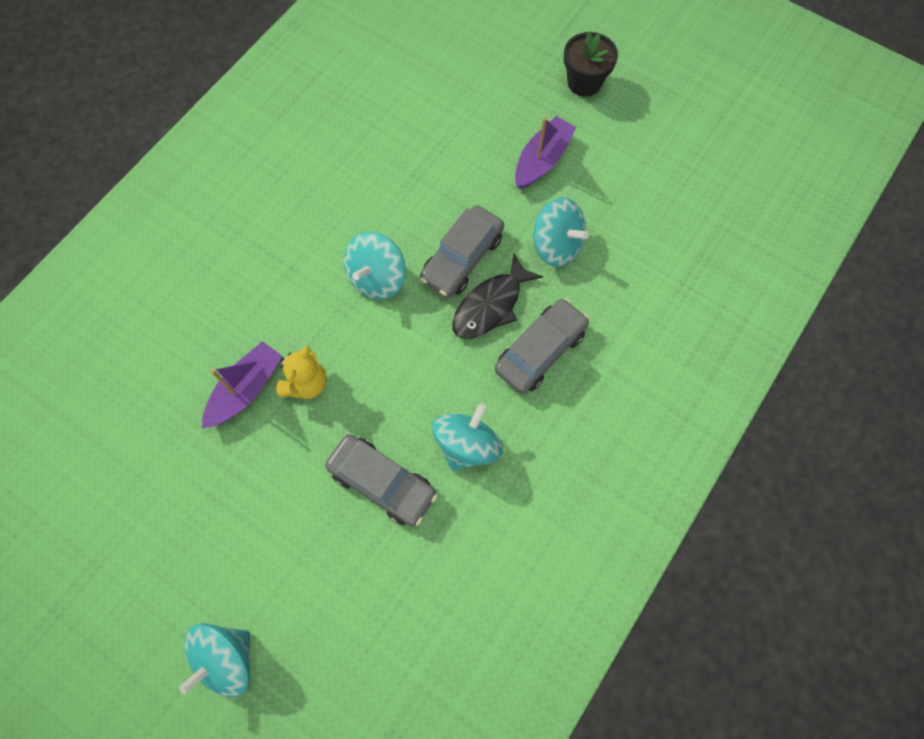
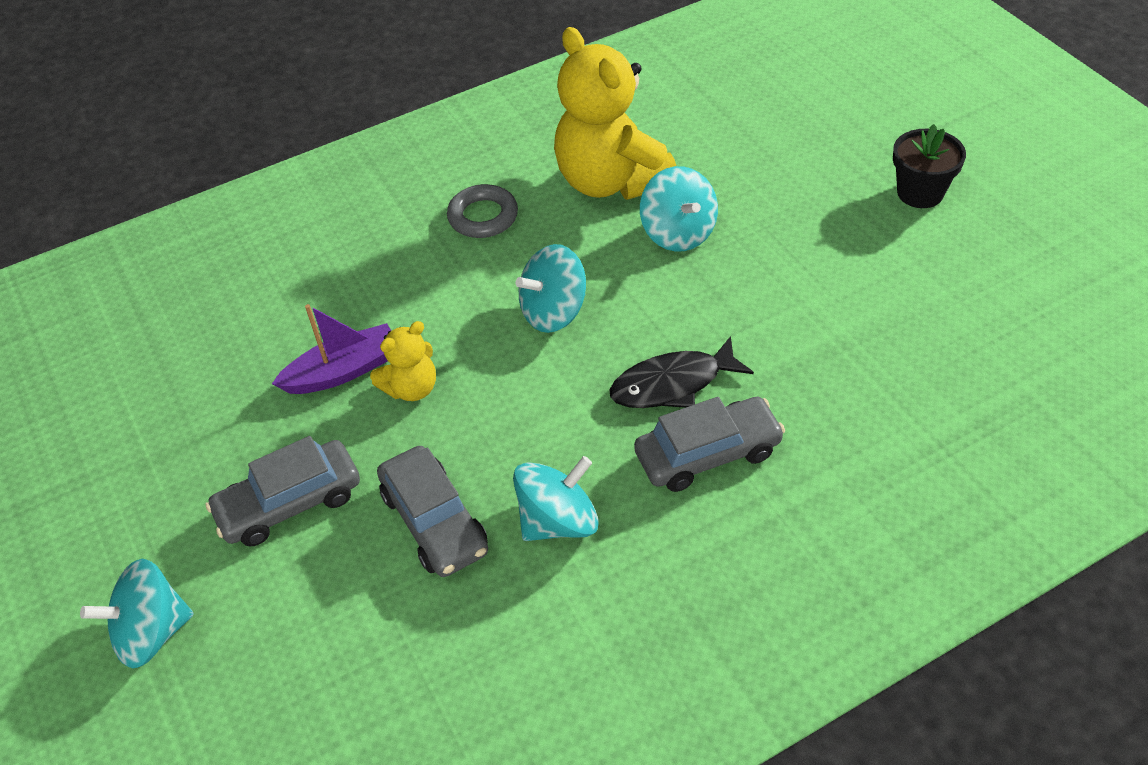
camera: 30 degrees right, 20 degrees down
(279, 214) = (483, 216): none -> grey ring
(361, 147) = (611, 181): none -> yellow teddy bear
(462, 258) = (666, 324): grey car -> grey car (289, 503)
(542, 160) = (822, 255): purple boat -> none
(556, 245) = (791, 349): turquoise spinning top -> turquoise spinning top (678, 233)

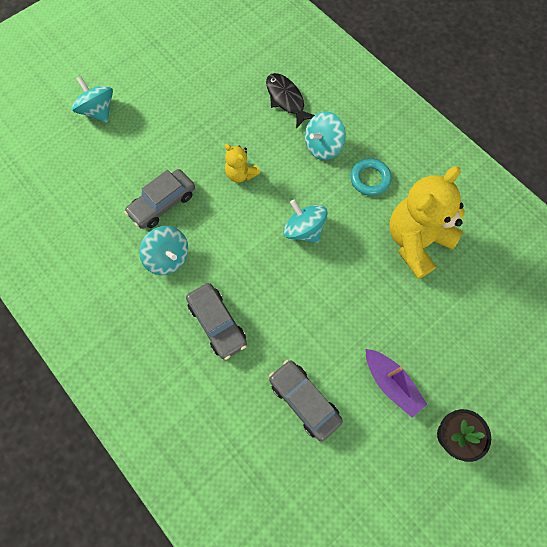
camera: 75 degrees right, 20 degrees up
(289, 503) = (167, 141): grey car -> grey car (304, 400)
(343, 371) = (247, 141): purple boat -> purple boat (391, 383)
(483, 216) = (370, 179): grey ring -> turquoise ring
(673, 384) = (262, 299): black fish -> black fish (286, 99)
(678, 233) = (379, 286): turquoise spinning top -> turquoise spinning top (322, 146)

